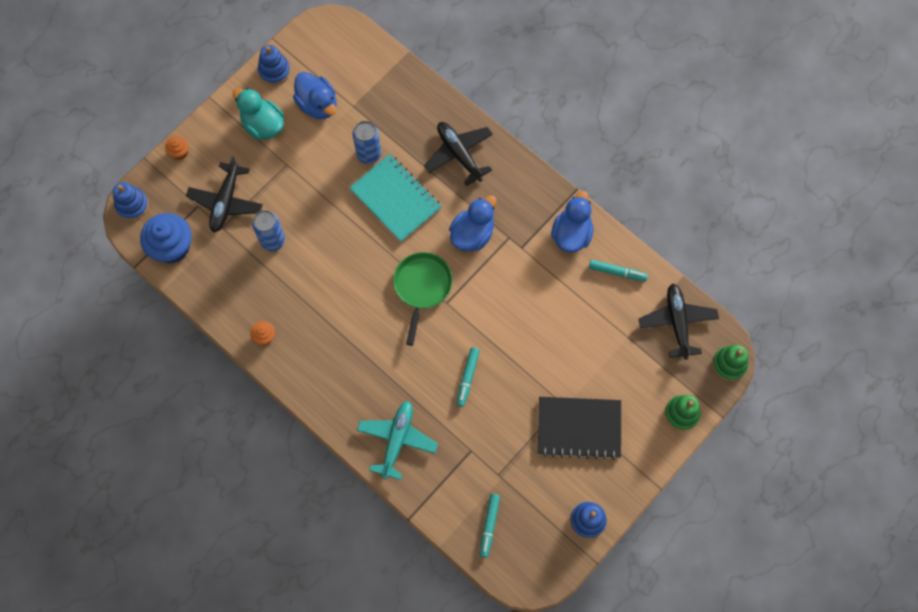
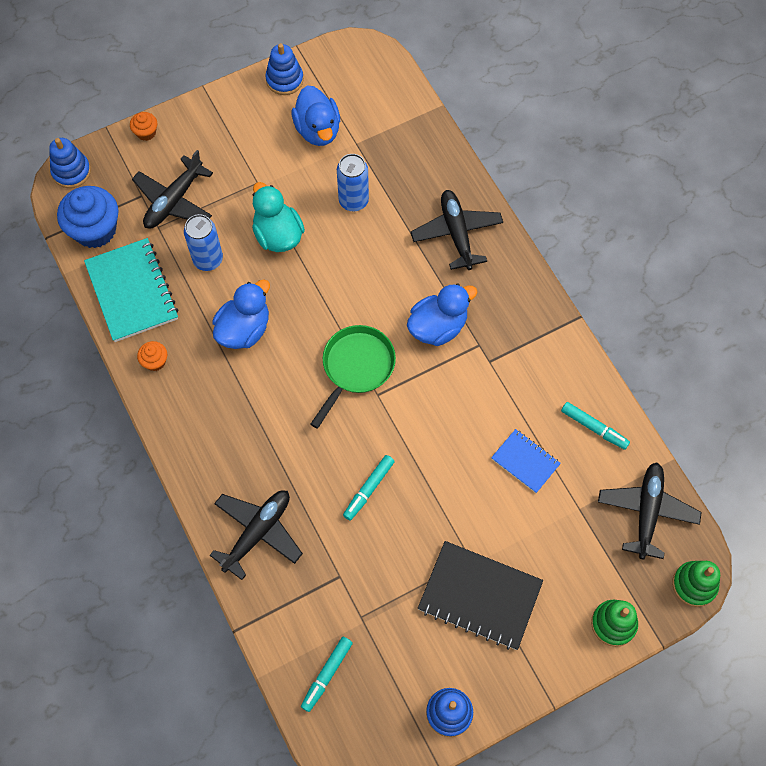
camera: 20 degrees right, 5 degrees down
(263, 125) = (248, 132): turquoise duck -> turquoise duck (278, 235)
(395, 199) = (364, 259): turquoise notebook -> turquoise notebook (132, 291)
(397, 440) = (257, 533): turquoise plane -> black plane
(571, 234) = (555, 365): blue duck -> blue duck (244, 329)
(576, 316) = (525, 461): none -> blue notebook

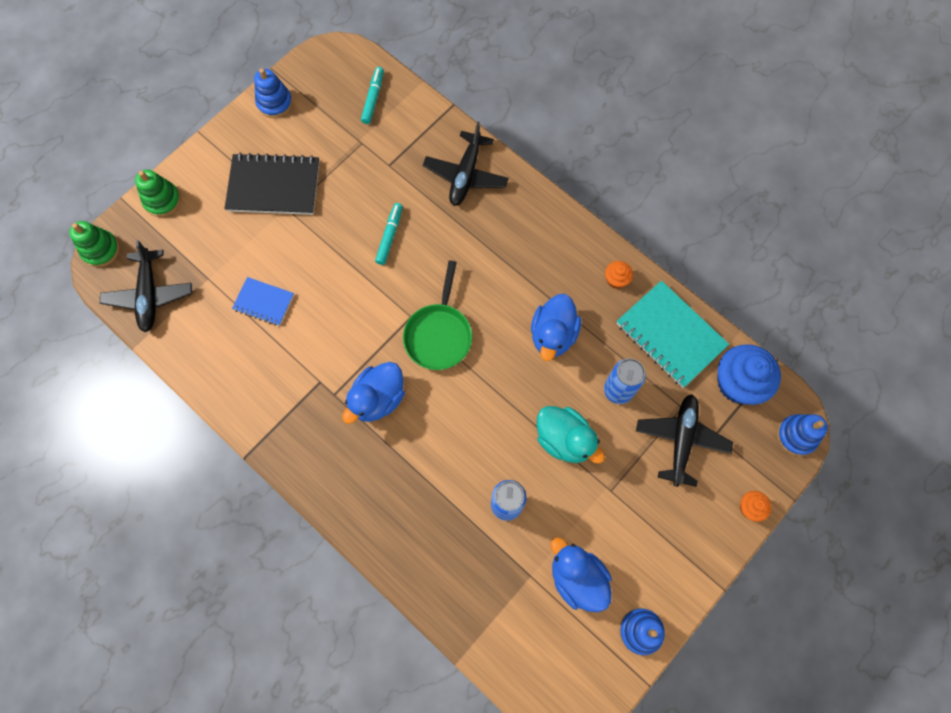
camera: 160 degrees right, 5 degrees up
(456, 233) = (390, 505): black plane -> none
(594, 428) = (209, 352): turquoise marker -> none

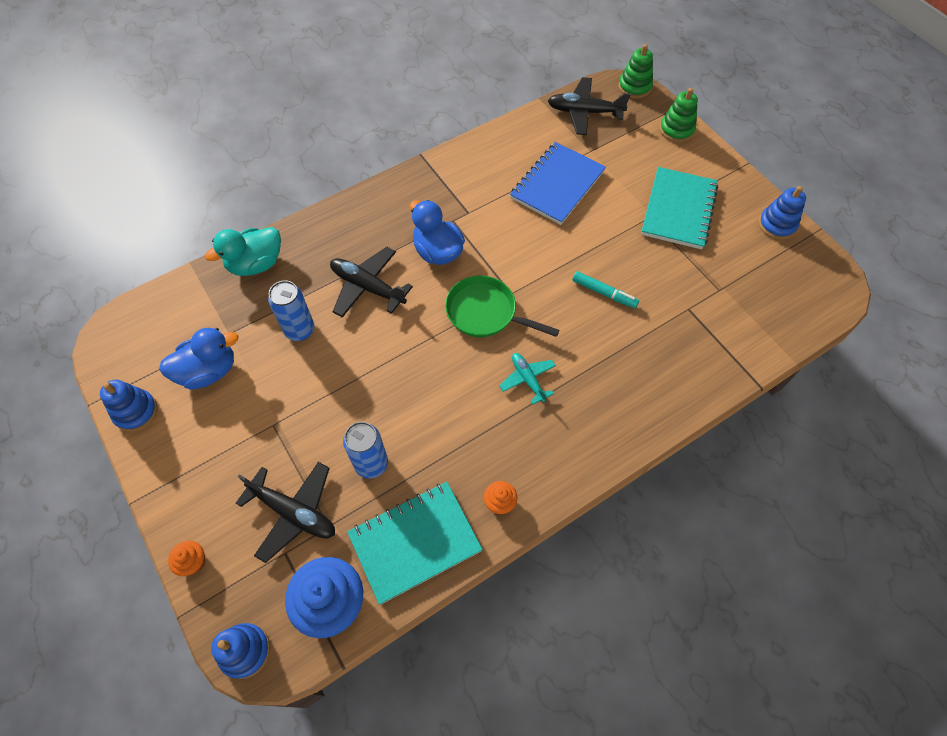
camera: 105 degrees right, 10 degrees down
(264, 302) = (557, 185): blue notebook -> blue notebook, size x1.78
(274, 186) = (678, 210): black notebook -> turquoise notebook
(373, 98) = (776, 310): turquoise marker -> none
(466, 175) = (665, 378): black plane -> black plane (368, 287)
(498, 282) = (528, 379): none -> turquoise plane
(553, 335) = (453, 416): blue duck -> none
(564, 439) = (340, 396): turquoise duck -> turquoise duck (256, 264)

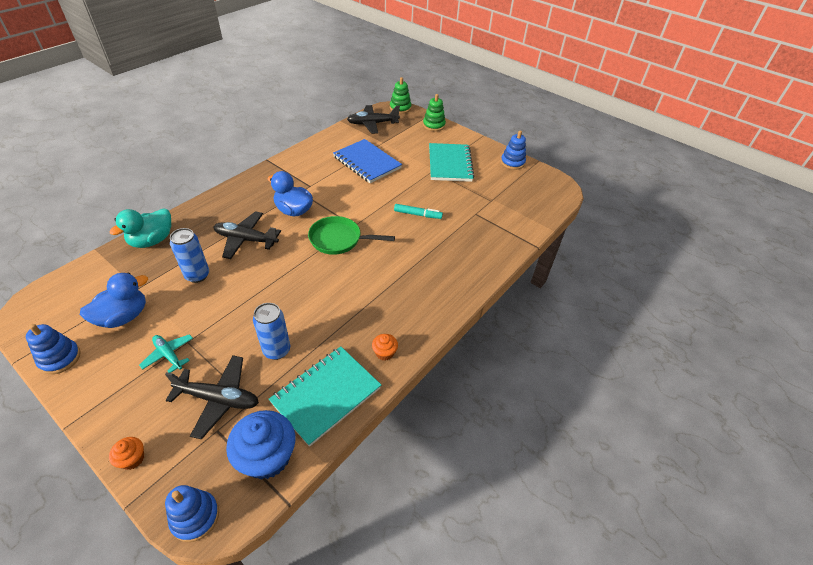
camera: 20 degrees left, 15 degrees down
(528, 379) = (381, 272): turquoise plane -> turquoise plane (169, 355)
(557, 185) = (367, 162): blue notebook -> blue notebook turned 60 degrees counterclockwise

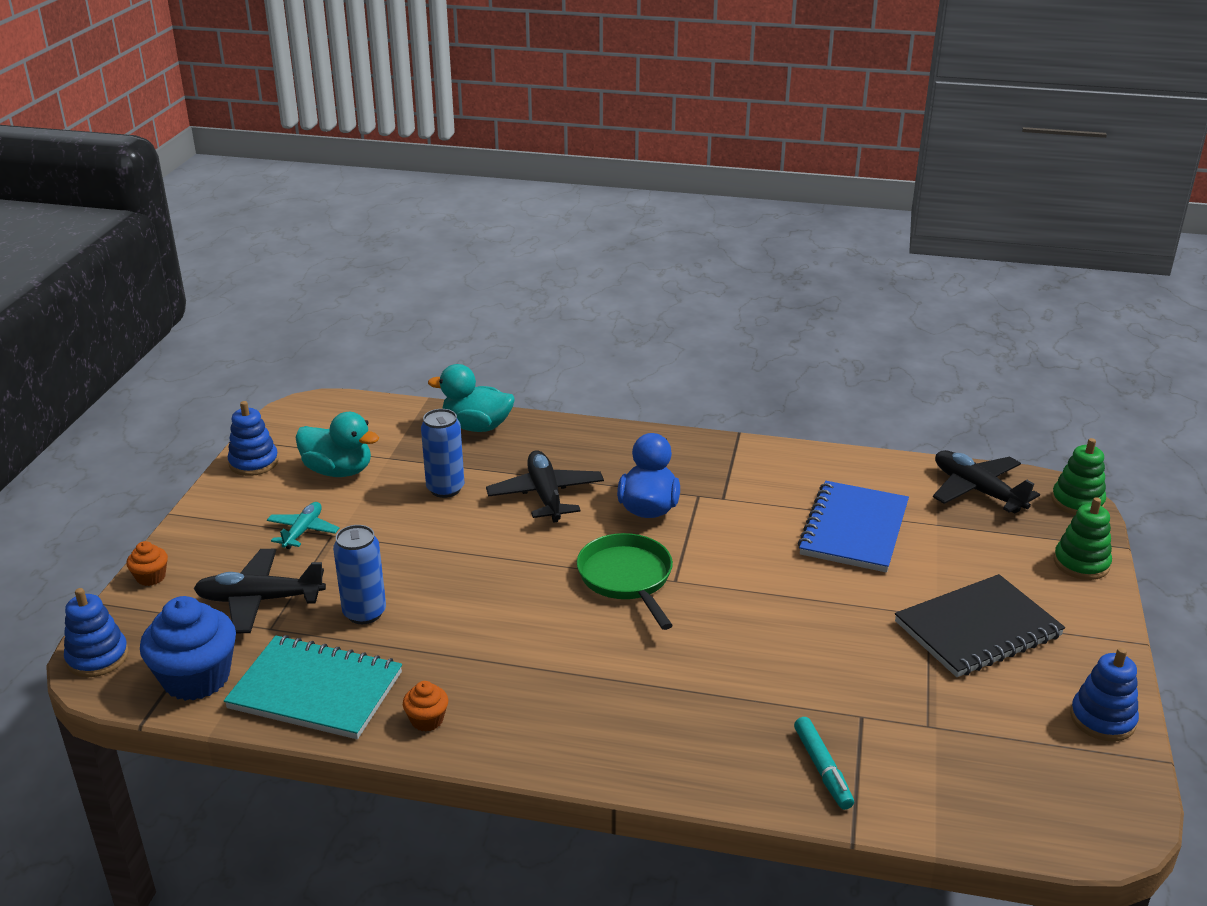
camera: 65 degrees right, 15 degrees down
(123, 317) = (338, 471): blue duck -> turquoise duck
(218, 399) = (260, 600): black plane -> black plane turned 105 degrees clockwise
(417, 214) = (777, 641): turquoise marker -> turquoise marker (822, 769)
(450, 164) = (977, 629): turquoise notebook -> black notebook

